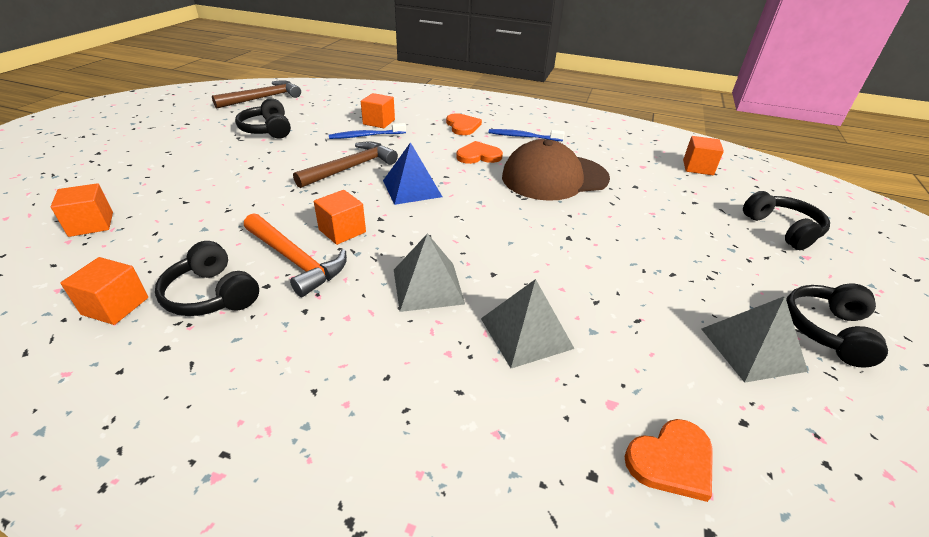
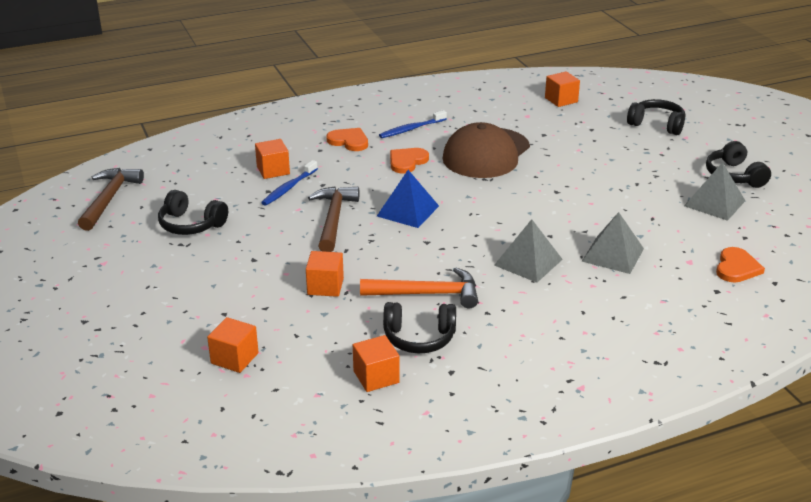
camera: 40 degrees left, 5 degrees down
(342, 231) = (419, 262): orange cube -> orange cube (325, 286)

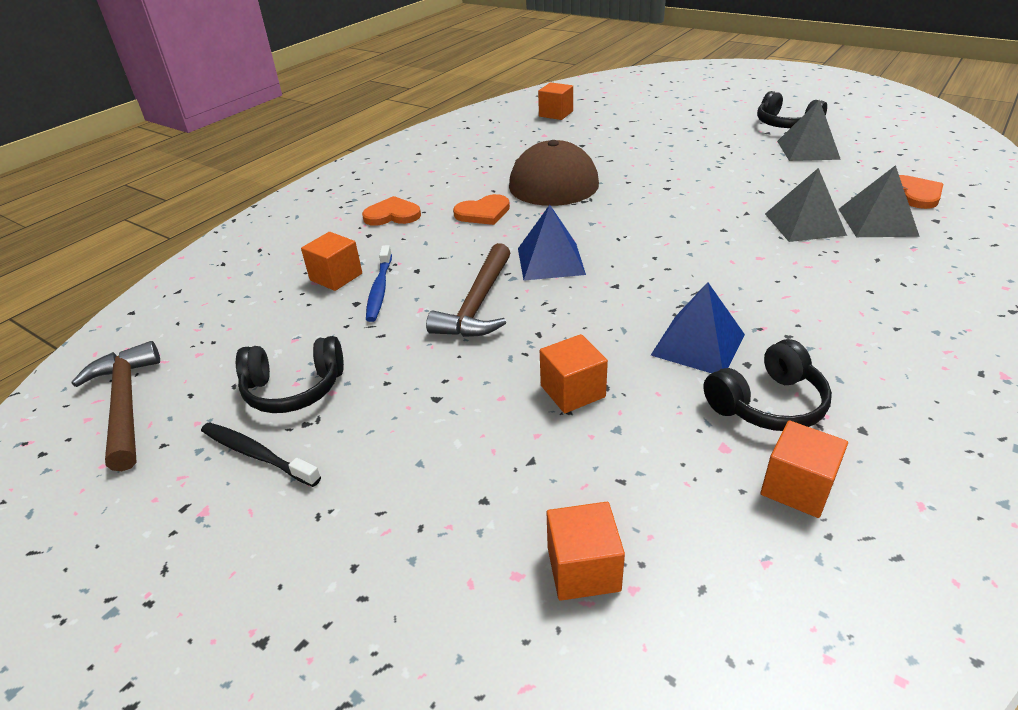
camera: 30 degrees left, 5 degrees up
(146, 248) = (257, 455): none -> black toothbrush
(333, 219) = (478, 304): brown hammer -> brown hammer turned 135 degrees counterclockwise
(407, 162) = (483, 213): orange heart -> orange heart turned 120 degrees counterclockwise
(411, 129) = (447, 181): blue toothbrush -> none
(426, 294) = (698, 344): orange hammer -> blue pyramid
(528, 262) = (744, 263): grey pyramid -> grey pyramid (877, 222)
(657, 125) = (664, 108): black headphones -> none

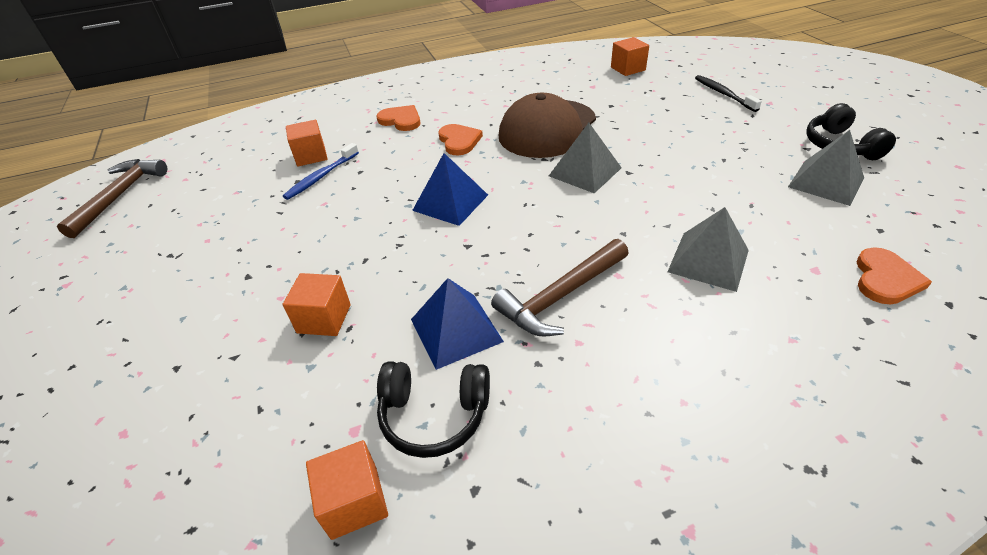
camera: 35 degrees right, 5 degrees up
(257, 455) = (126, 262): black toothbrush -> black toothbrush (723, 94)
(294, 388) = (194, 227): black headphones -> none
(478, 304) = (360, 216): brown hammer -> brown hammer (561, 296)
(483, 213) = (459, 141): orange heart -> orange heart turned 120 degrees counterclockwise
(583, 569) = (155, 457): orange cube -> none
(877, 222) = (791, 292): grey pyramid -> grey pyramid (585, 172)

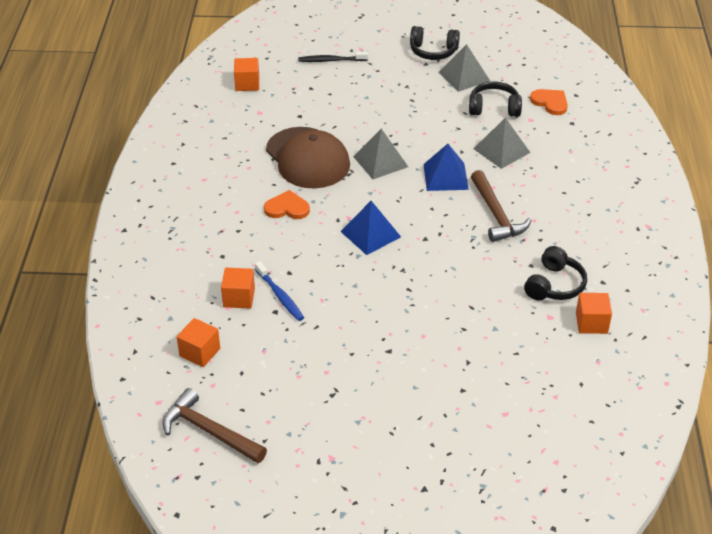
camera: 70 degrees left, 0 degrees up
(324, 319) = (457, 317): orange cube -> orange cube (200, 352)
(401, 120) = (221, 232): orange heart -> none
(456, 330) = (499, 262): blue pyramid -> blue pyramid (445, 176)
(794, 226) = (494, 108): none -> black headphones

